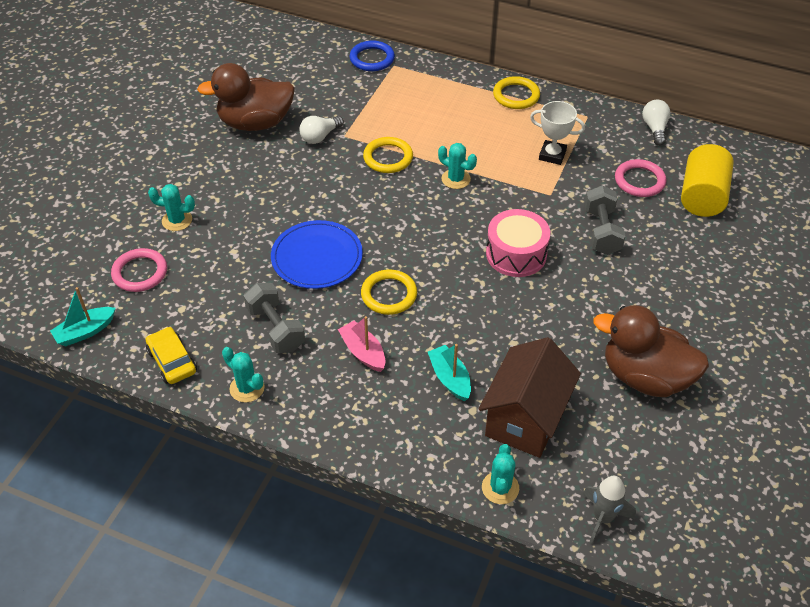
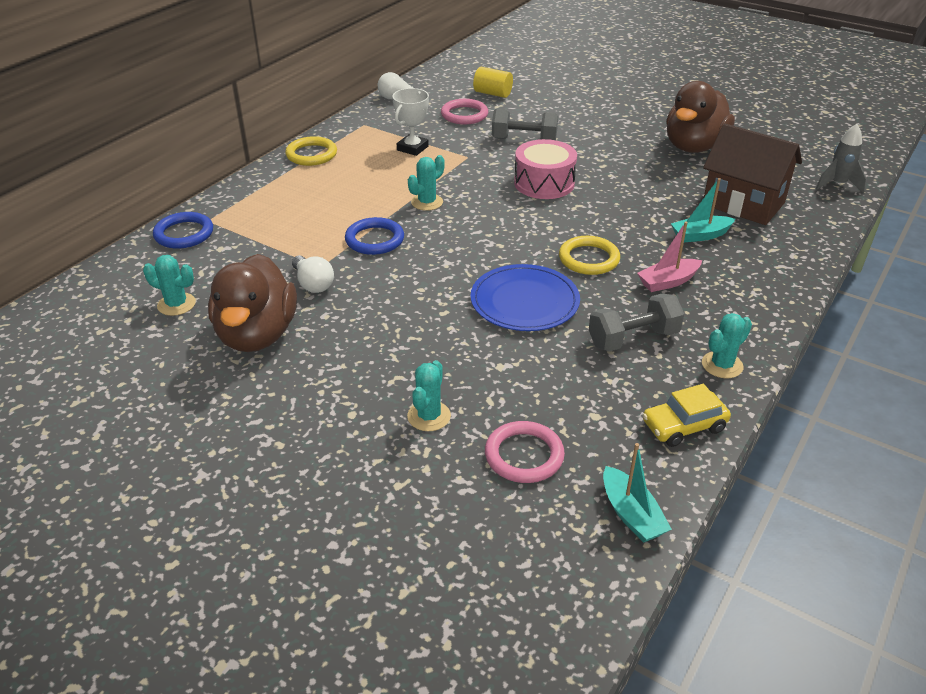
camera: 80 degrees left, 10 degrees down
(388, 158) = (374, 240): yellow ring -> blue ring
(500, 488) = (820, 224): turquoise cactus -> turquoise cactus (176, 304)
(702, 196) = (492, 93): yellow cylinder -> yellow cylinder, size x0.63

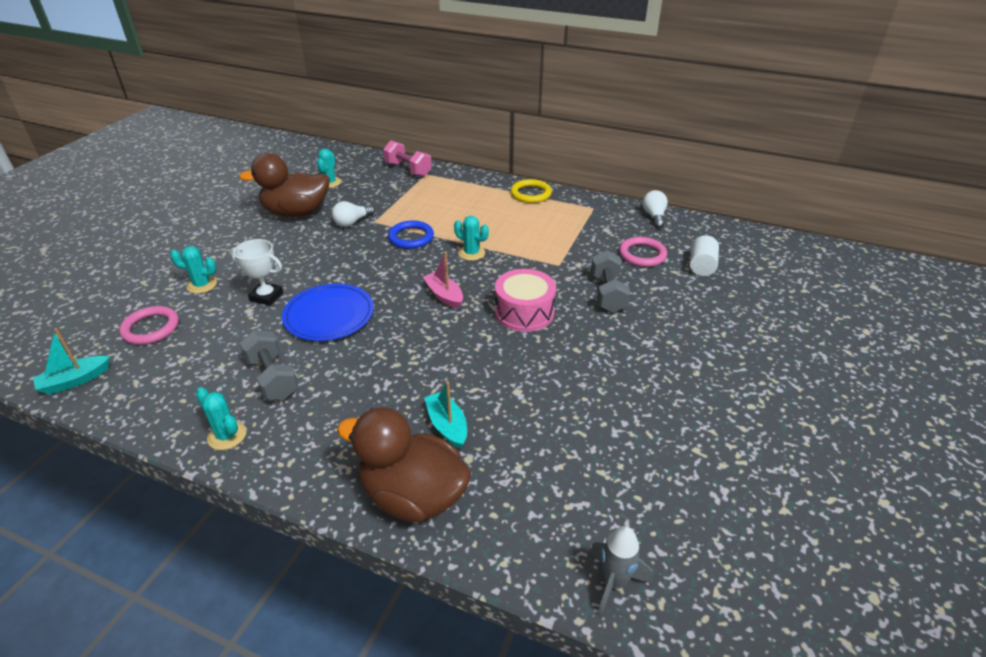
camera: 80 degrees right, 0 degrees up
(184, 234) = (408, 169): blue ring -> pink dumbbell
(412, 148) = (561, 235): white trophy -> white trophy (266, 296)
(492, 93) = (701, 266): yellow cylinder -> white cylinder
(589, 259) = (394, 347): yellow ring -> none
(668, 282) = (359, 400): pink boat -> pink boat (444, 295)
(684, 426) = (155, 409): yellow car -> none
(694, 147) = (656, 424): brown duck -> brown duck (413, 496)
(743, 204) = (526, 467): brown house -> none

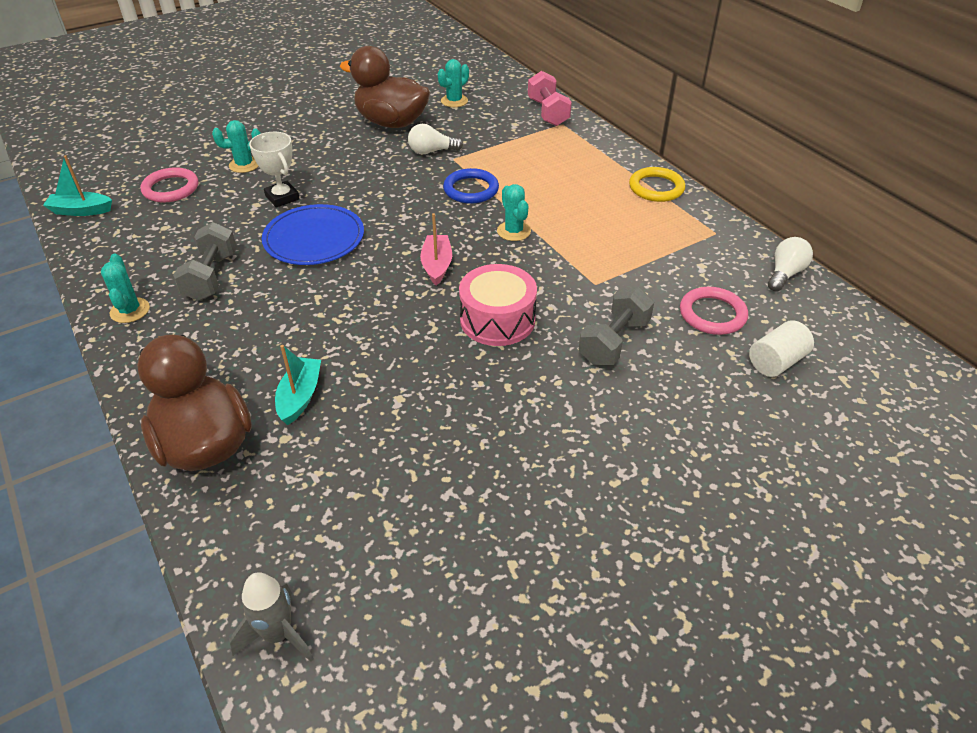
camera: 35 degrees right, 5 degrees up
(202, 285) = (244, 165): turquoise cactus -> turquoise cactus turned 60 degrees counterclockwise

